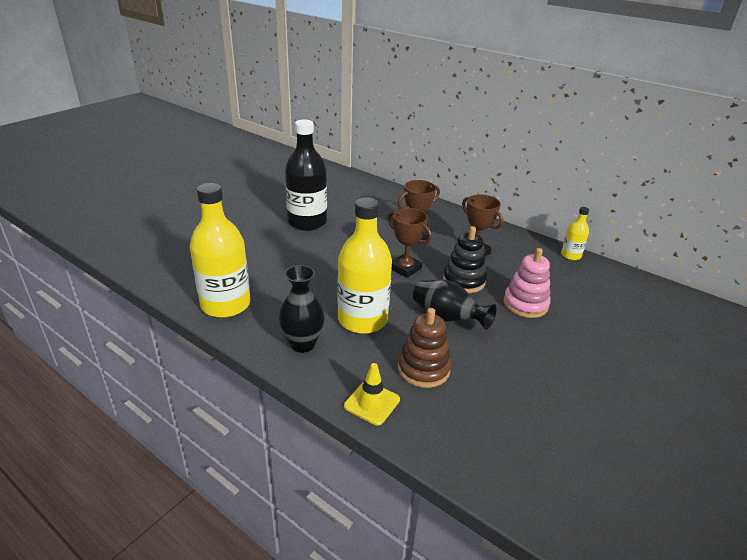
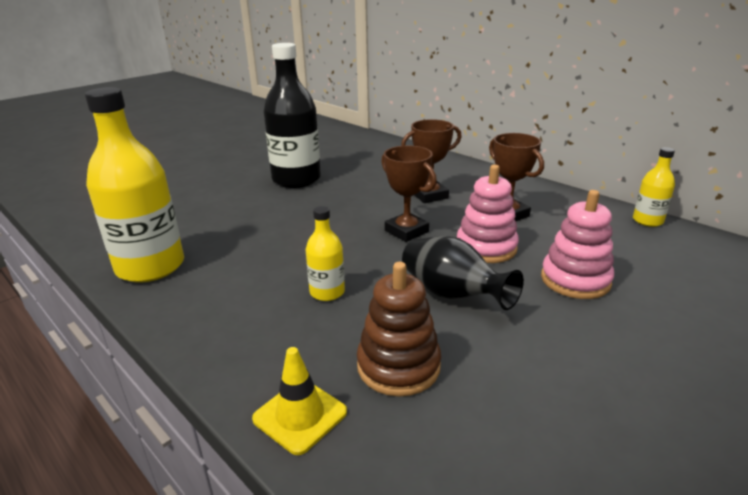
camera: 10 degrees right, 5 degrees down
(302, 344) = (229, 321): black vase -> none
(362, 320) = (327, 292): yellow bottle -> yellow bottle, size x0.49
(464, 281) = (486, 248): black stacking toy -> pink stacking toy

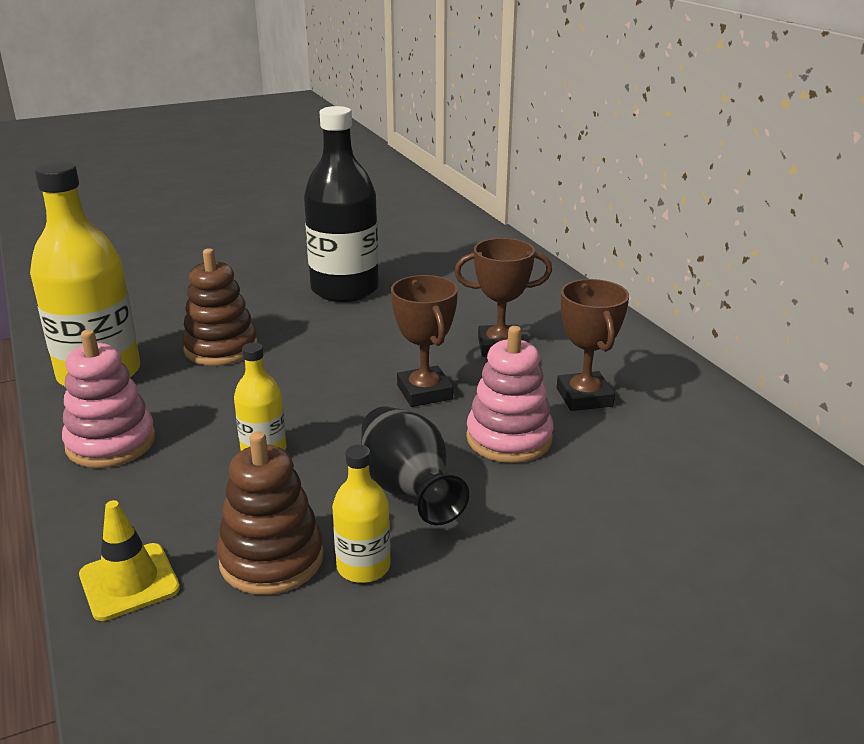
camera: 20 degrees right, 0 degrees up
(236, 231) = (221, 348): none -> brown stacking toy
(575, 280) = (588, 511): pink stacking toy -> pink stacking toy (111, 443)
(647, 221) = (790, 451): yellow bottle -> yellow bottle (363, 567)

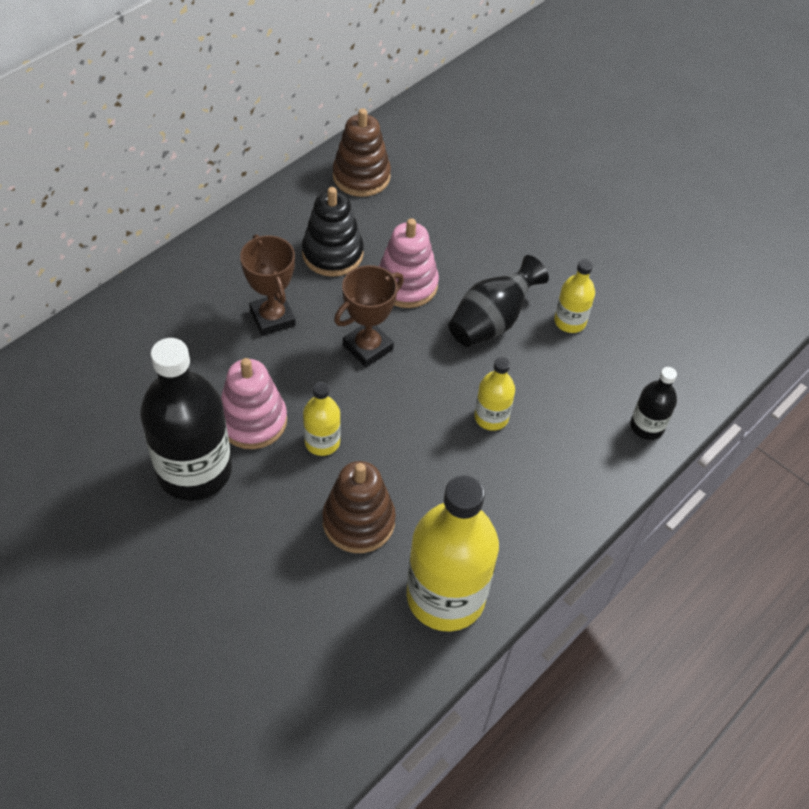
camera: 115 degrees left, 25 degrees up
(111, 443) = (532, 521): pink stacking toy -> pink stacking toy (252, 421)
(129, 582) = (647, 426): yellow traffic cone -> black bottle
(272, 559) = (589, 366): brown stacking toy -> brown stacking toy (361, 176)
(323, 346) = (322, 442): none -> yellow bottle
(584, 397) = (332, 254): brown trophy -> black stacking toy

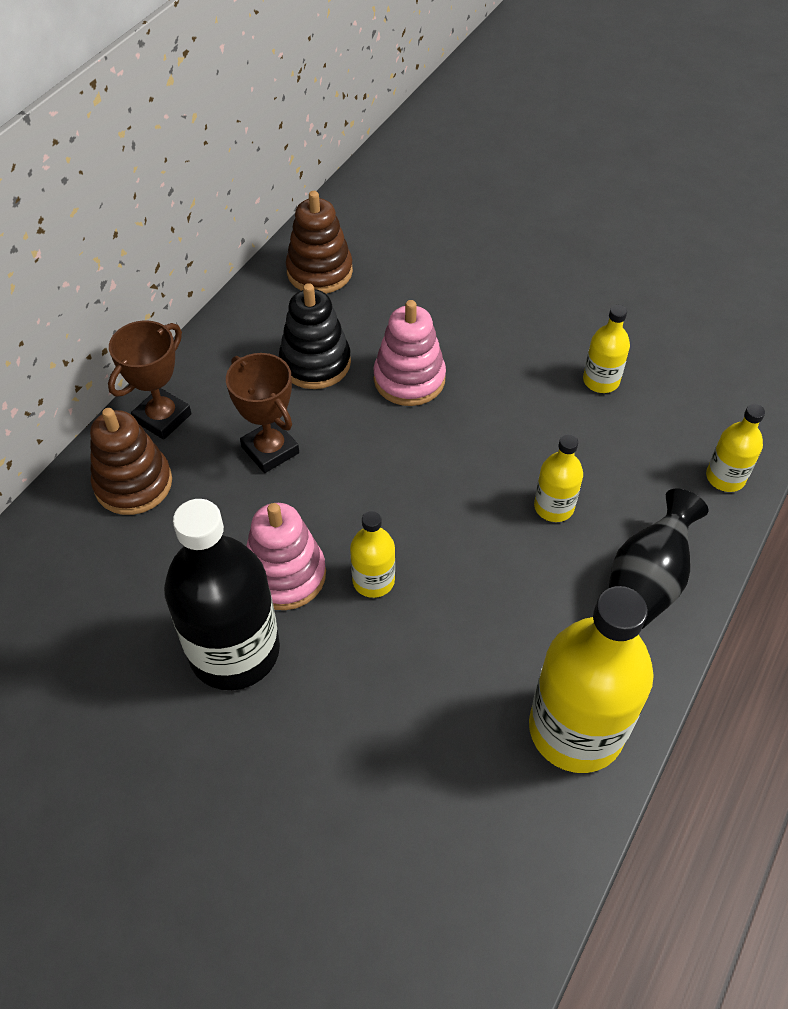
camera: 10 degrees left, 0 degrees up
(358, 521) = (446, 664): brown stacking toy -> brown stacking toy (133, 484)
(368, 347) = (389, 459): brown trophy -> brown trophy (162, 418)
(491, 322) = (516, 400): black vase -> black vase (646, 582)
(647, 426) = (725, 477): black bottle -> yellow bottle

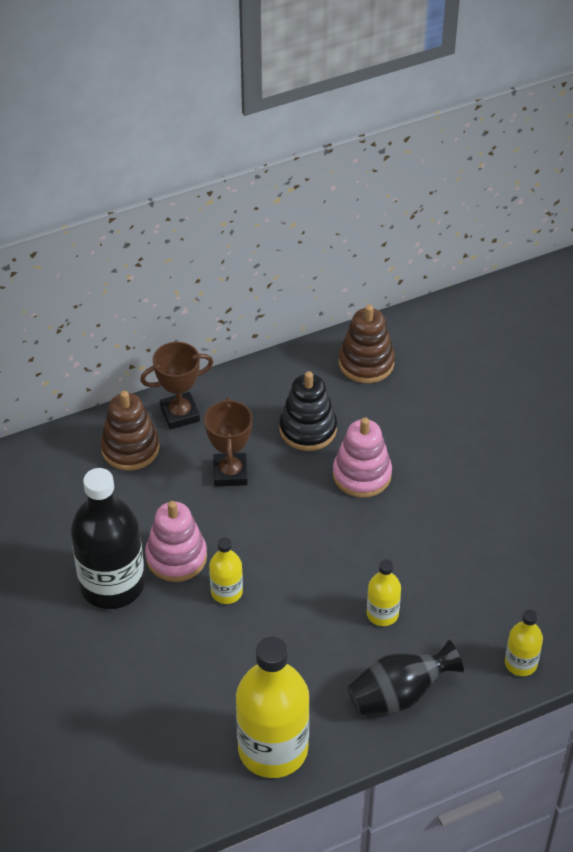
camera: 35 degrees right, 5 degrees down
(601, 381) = (496, 549): yellow bottle -> none

